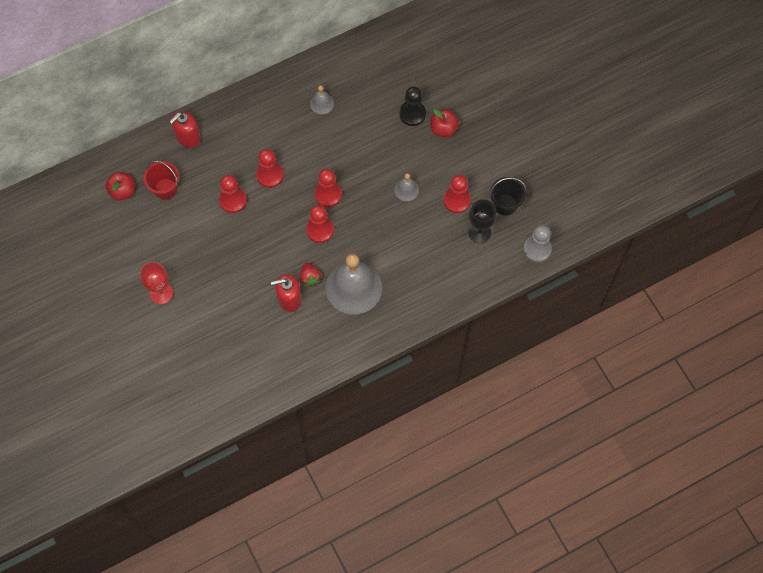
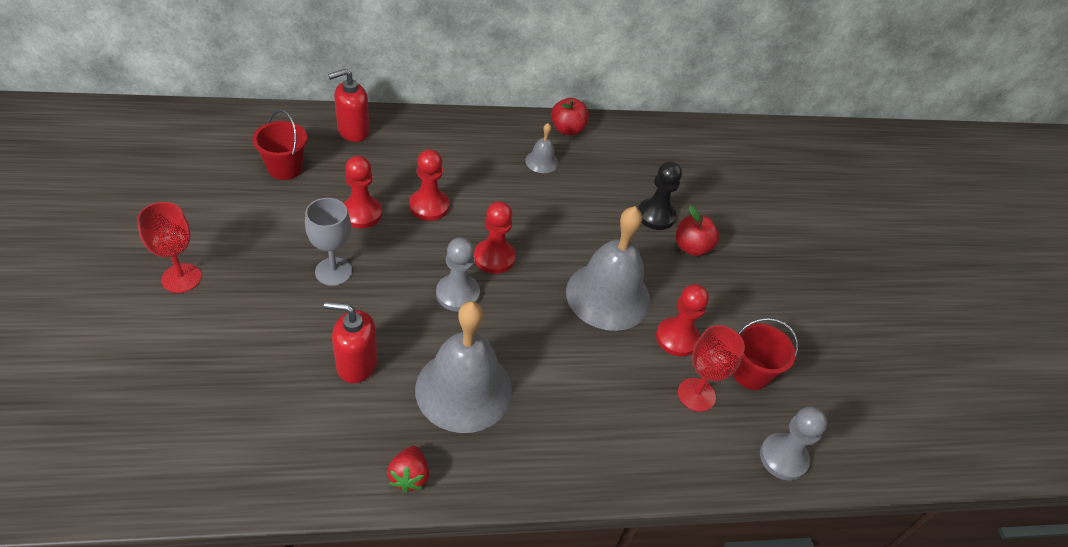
camera: 15 degrees right, 20 degrees down
(123, 191) = (230, 150): red apple -> red apple (567, 129)
(242, 249) = (333, 271): none -> grey goblet
(310, 278) = (405, 348): red strawberry -> red strawberry (409, 476)
(320, 230) = (457, 294): red pawn -> grey pawn
(406, 190) = (608, 295): grey bell -> grey bell, size x2.22
(479, 232) = (696, 394): black goblet -> red goblet
(505, 204) = (750, 373): black bucket -> red bucket

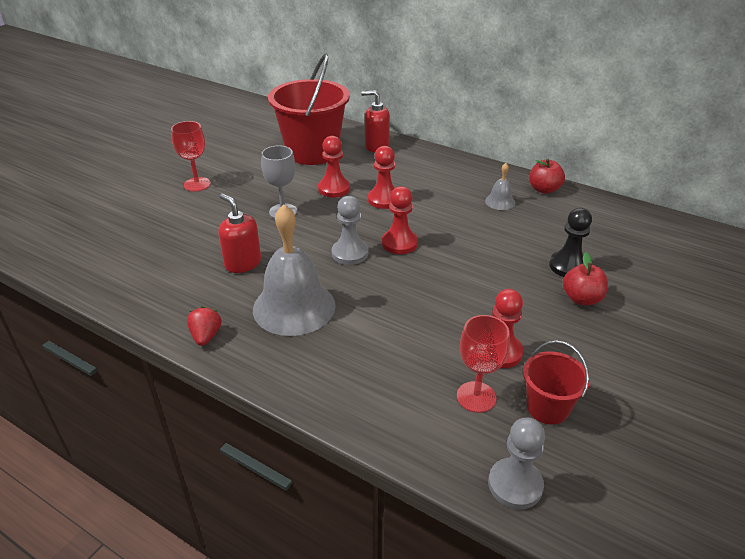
camera: 45 degrees right, 10 degrees down
(285, 168) = (312, 152): red bucket -> red bucket, size x2.03
(409, 476) = (206, 336): red strawberry -> red strawberry turned 135 degrees clockwise
(608, 295) = (467, 300): grey bell -> none

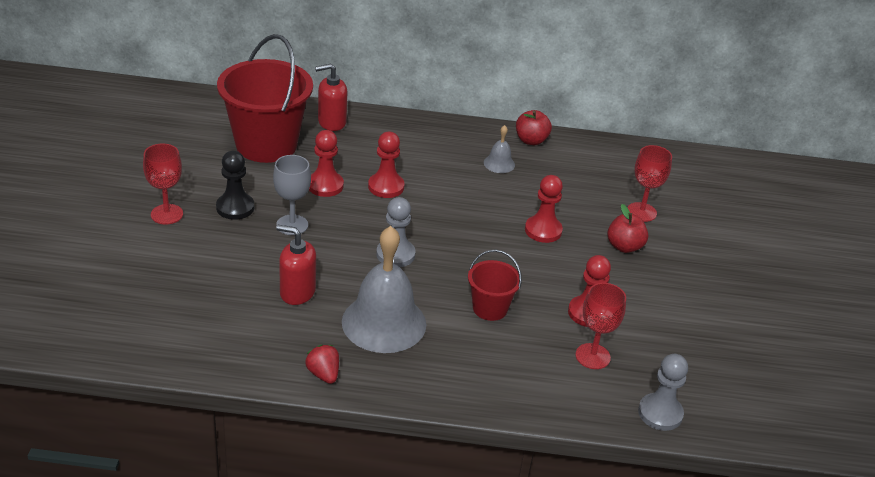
camera: 30 degrees left, 0 degrees up
(399, 243) = (435, 232): red pawn -> red pawn (543, 230)
(547, 408) = (650, 348): red bucket -> red bucket (490, 308)
(568, 266) = (597, 218): black pawn -> black pawn (235, 207)
(621, 271) = (641, 212): none -> red goblet

